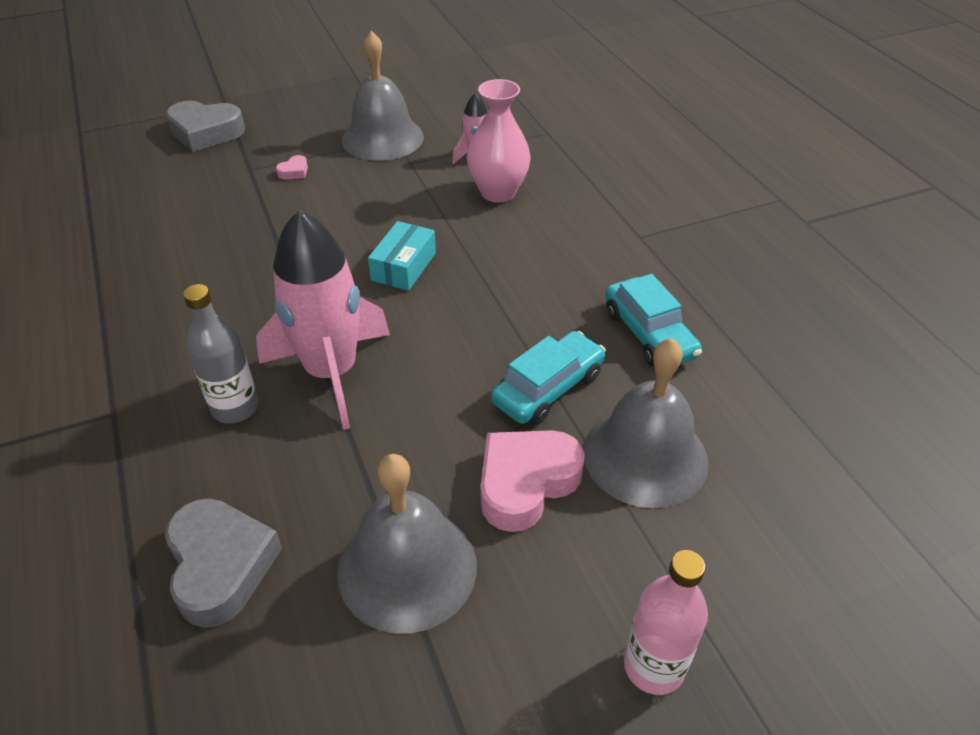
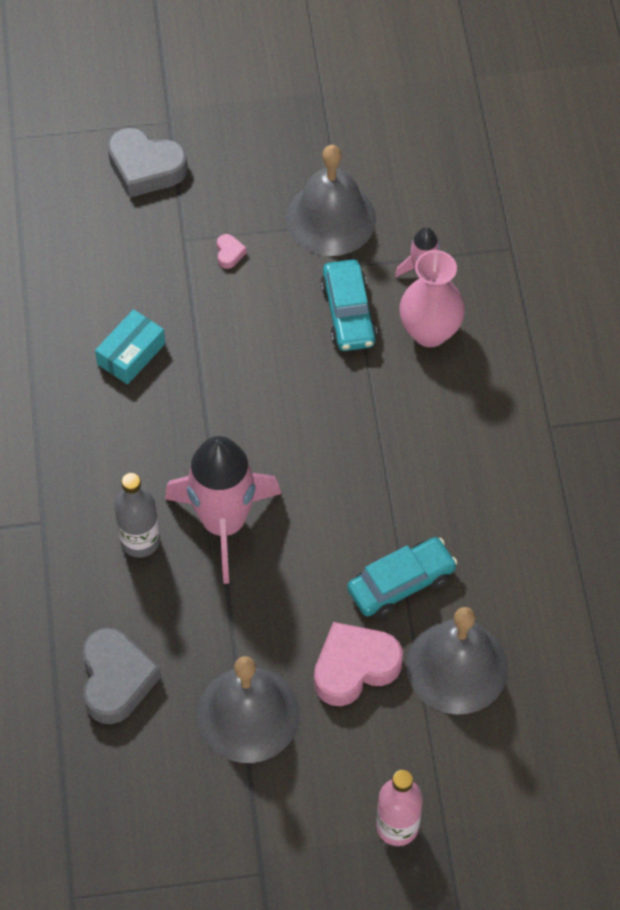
camera: 15 degrees right, 15 degrees up
(294, 172) = (229, 253): pink heart -> pink heart turned 60 degrees counterclockwise
(404, 266) = (311, 414): turquoise box -> turquoise box (131, 354)
(649, 334) = (509, 547): turquoise car -> turquoise car (348, 313)

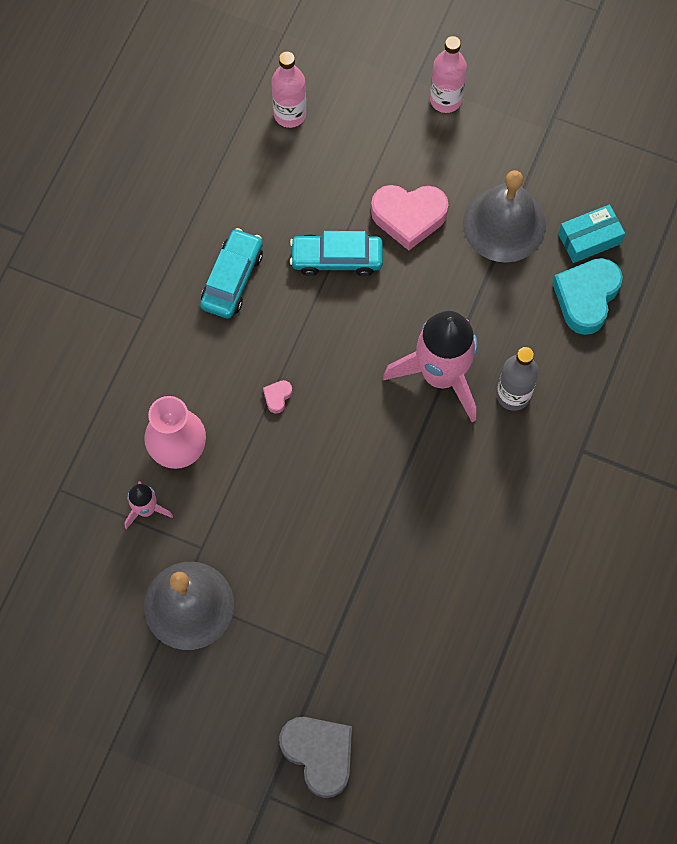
camera: 150 degrees left, 10 degrees up
(116, 679) = (586, 298): grey heart -> turquoise heart
(131, 354) = (434, 565): turquoise box -> turquoise box (589, 239)
(229, 253) = (297, 618): pink heart -> pink heart (277, 397)
(348, 313) = (233, 503): turquoise car -> turquoise car (232, 279)
(457, 666) = (336, 180): grey bell -> none
(556, 714) = (290, 114): none -> pink bottle

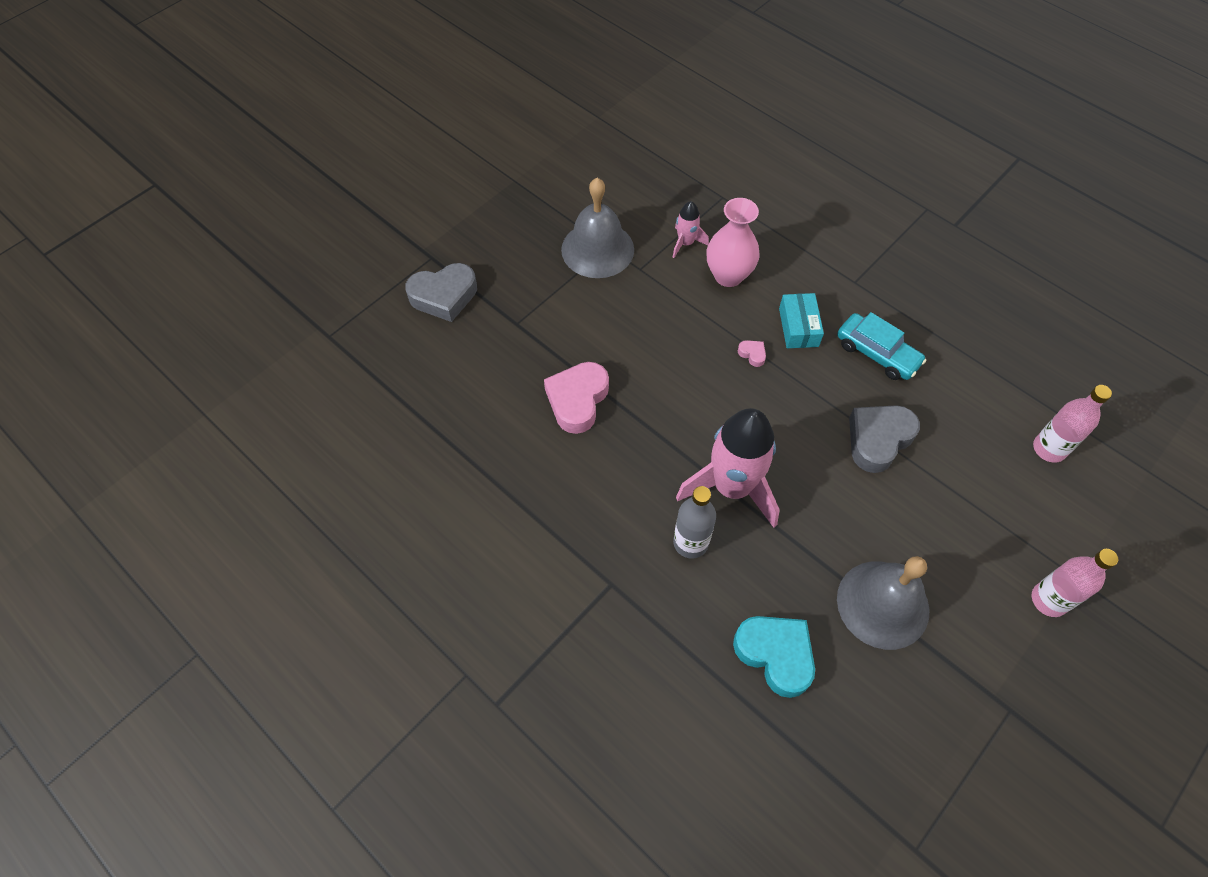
camera: 110 degrees right, 10 degrees down
(336, 259) = (878, 440): turquoise car -> grey heart
(409, 217) = (910, 516): pink heart -> pink heart (577, 400)
(589, 239) = (845, 686): turquoise box -> turquoise box (798, 327)

